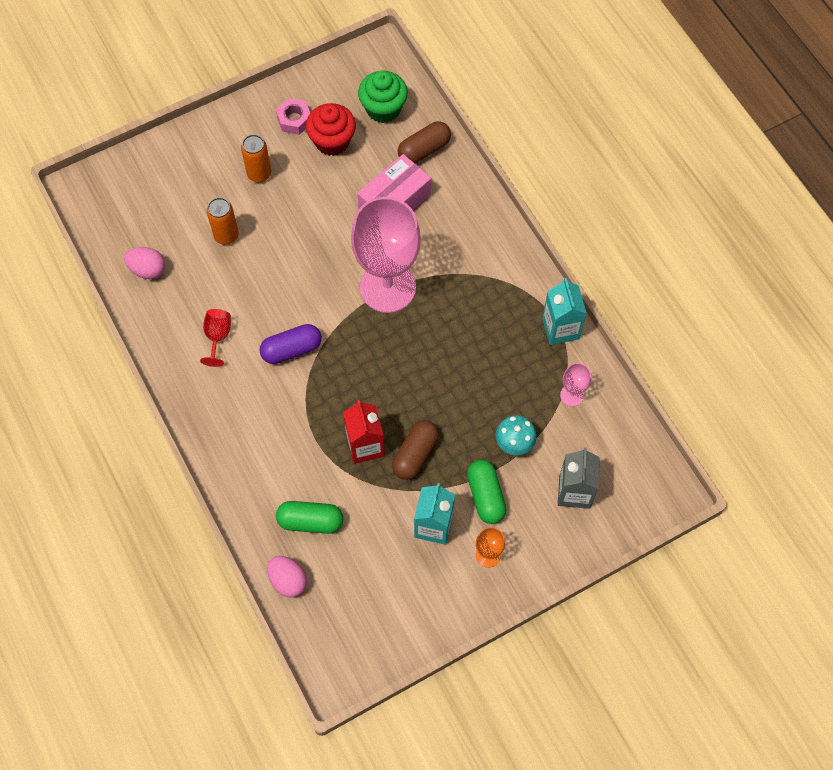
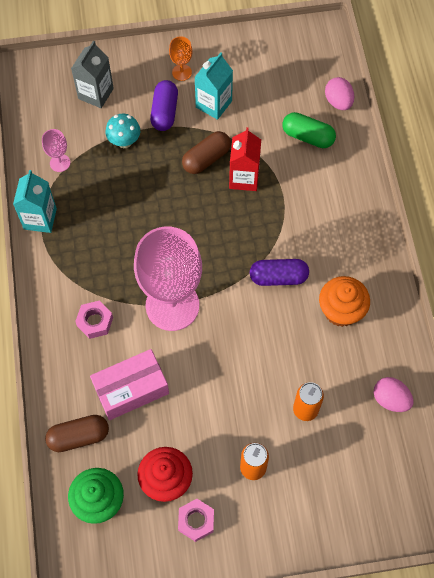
camera: 160 degrees left, 0 degrees up
(218, 337) = (341, 310): red goblet -> orange cupcake
(456, 248) = (95, 322): none -> pink nut
(486, 496) = (164, 112): green capsule -> purple capsule

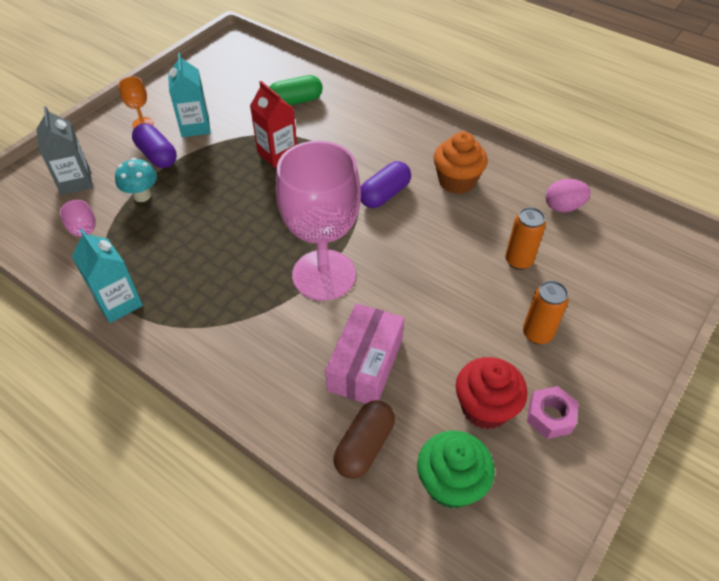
camera: 45 degrees left, 15 degrees down
(95, 322) = (268, 340): pink nut -> none
(206, 158) = (231, 162): brown capsule -> none
(338, 101) = (292, 70): pink egg -> none

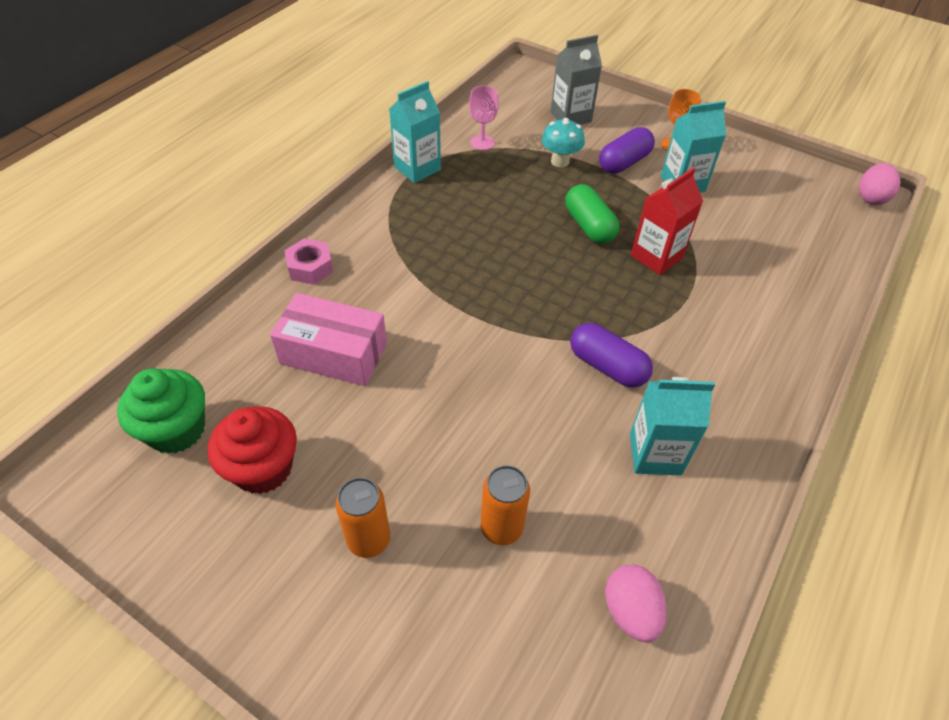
camera: 85 degrees right, 0 degrees up
(235, 41) = (871, 198): none -> pink egg
(296, 101) = (768, 266): green capsule -> green capsule (589, 226)
(324, 275) = (460, 311): pink goblet -> none
(364, 446) = (234, 355): brown capsule -> none
(456, 181) = (655, 454): orange cupcake -> turquoise carton
(550, 416) = (240, 542): pink nut -> pink nut (310, 267)

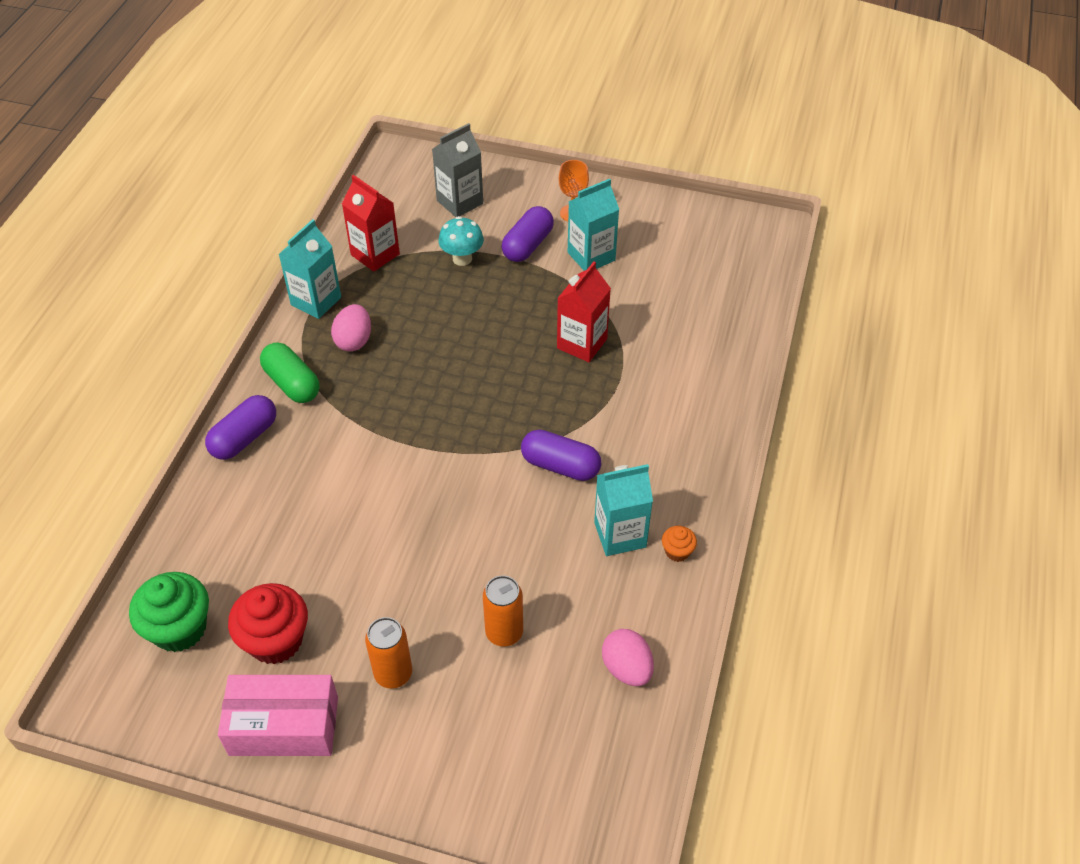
camera: 15 degrees left, 0 degrees up
(310, 267) = (244, 438): pink nut -> purple capsule
(333, 353) = (301, 518): pink box -> pink box (284, 726)
(482, 142) = (375, 254): pink goblet -> red carton
(589, 226) = (509, 326): green capsule -> green capsule (292, 383)
(716, 489) = (677, 551): none -> orange cupcake
(871, 198) = (774, 230): pink egg -> pink egg (354, 340)

